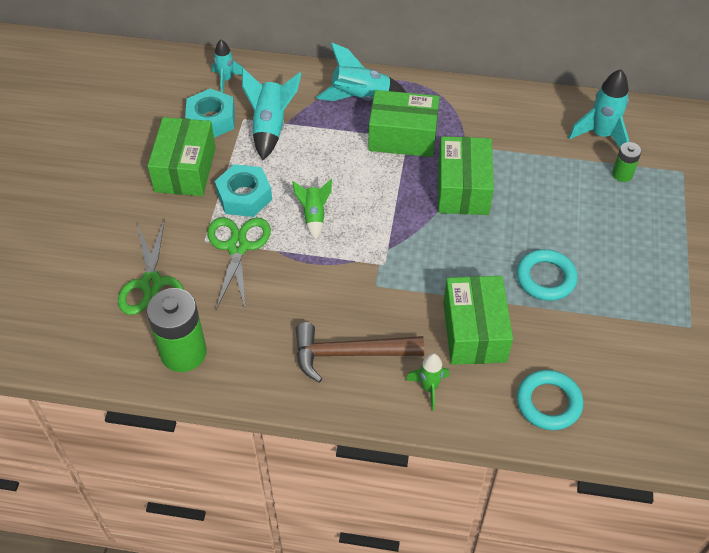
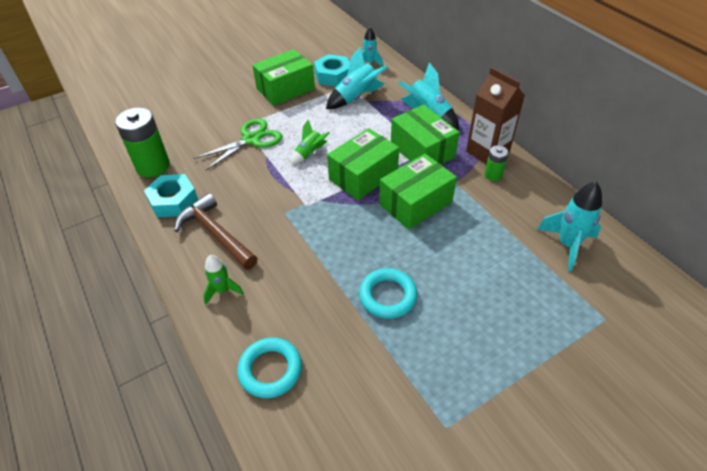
camera: 50 degrees right, 5 degrees down
(151, 284) = (191, 126): green scissors -> none
(244, 196) = (292, 119): turquoise nut -> turquoise nut (173, 201)
(453, 98) = (487, 152): none -> brown carton
(474, 332) = (295, 285): green box -> green box (363, 176)
(622, 174) = (547, 281): green battery -> green battery (493, 175)

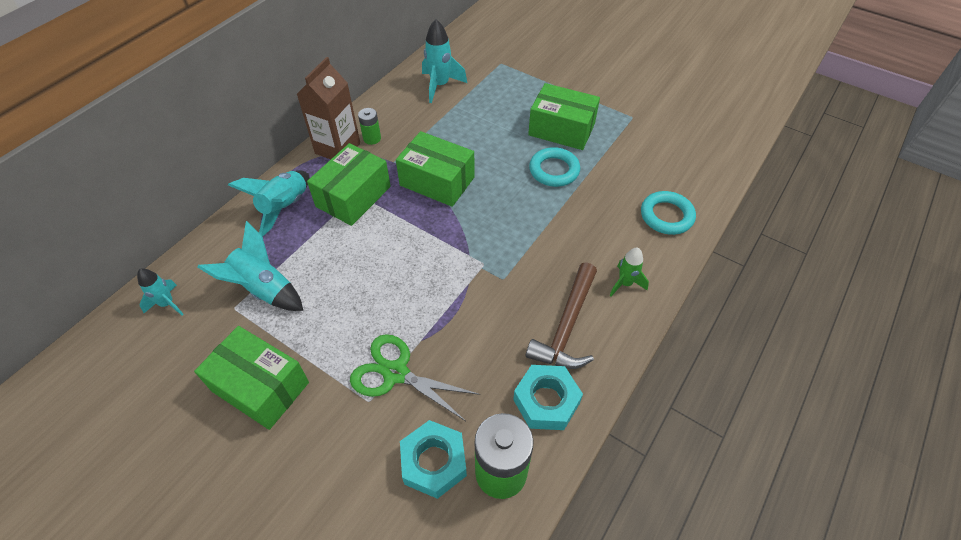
camera: 115 degrees left, 5 degrees up
(309, 153) = (398, 295): green rocket -> none
(333, 76) = (211, 337): turquoise nut -> turquoise nut (434, 462)
(363, 176) = (416, 232): green box -> green box (561, 129)

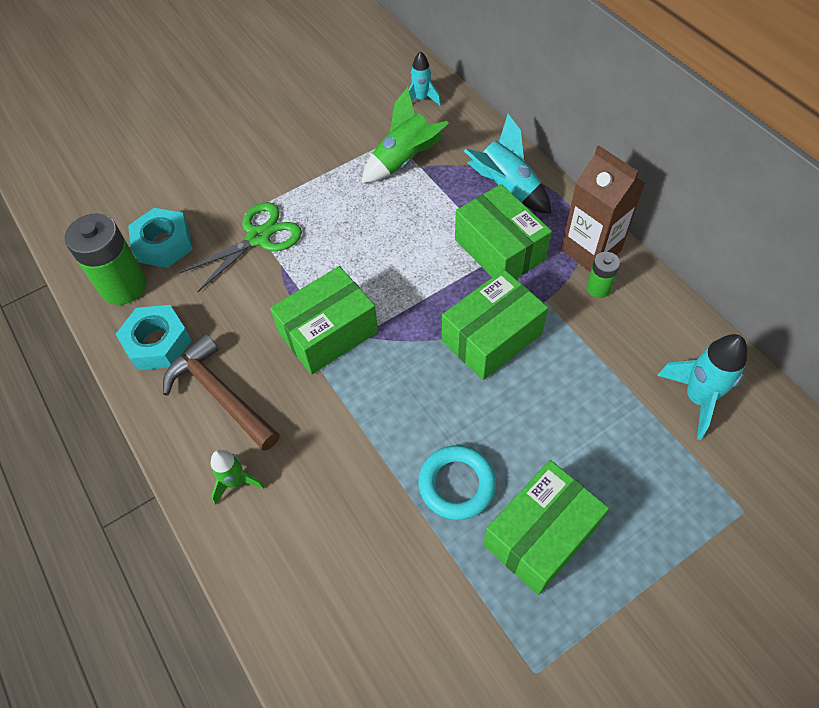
camera: 115 degrees right, 5 degrees up
(260, 386) = (302, 148): green box -> green box (328, 333)
(264, 289) = (404, 161): turquoise rocket -> green rocket
(666, 216) = (307, 598): turquoise ring -> none

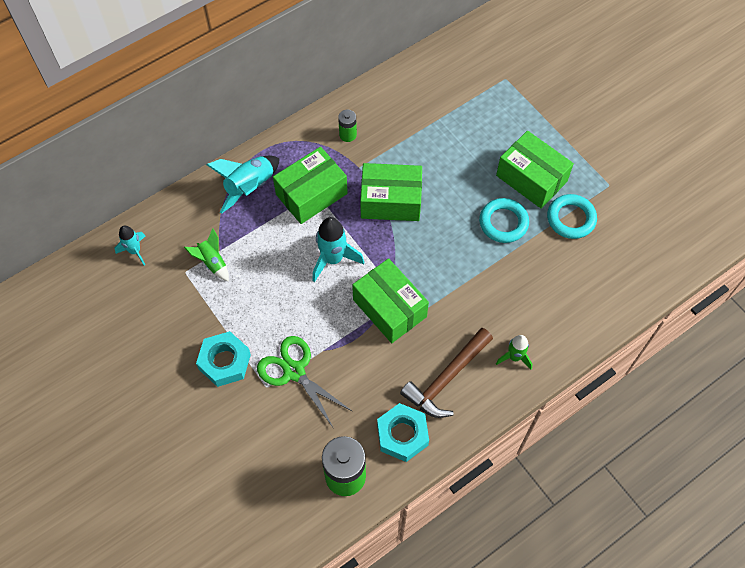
camera: 95 degrees left, 5 degrees up
(164, 244) = (299, 451): turquoise nut -> turquoise nut (225, 362)
(404, 161) = (212, 262): green rocket -> green rocket, size x0.62
(464, 593) = (571, 219): none -> turquoise ring
(491, 337) = (391, 201): green box -> green box turned 45 degrees counterclockwise
(590, 250) = (313, 136): brown carton -> none
(697, 398) = (433, 90): turquoise rocket -> turquoise rocket (333, 259)

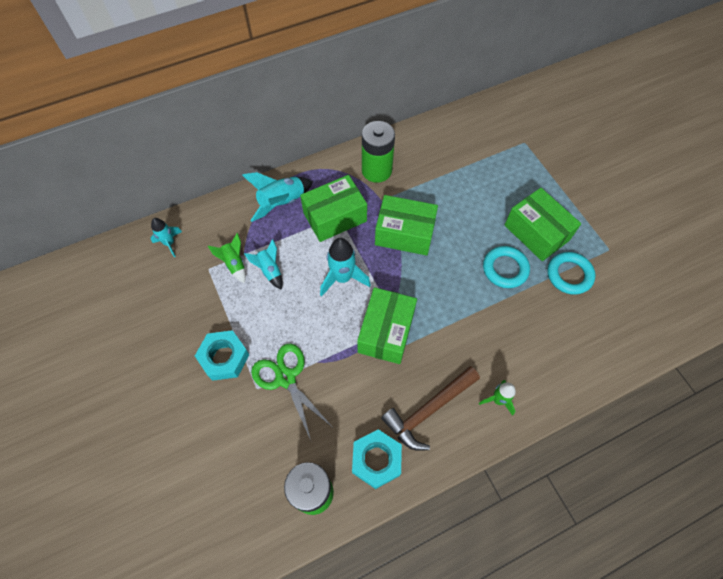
camera: 10 degrees right, 0 degrees up
(252, 263) = (269, 270): none -> turquoise rocket
(348, 135) = (376, 170): green battery -> green battery, size x1.96
(389, 308) = (386, 332): green box -> green box turned 45 degrees clockwise

